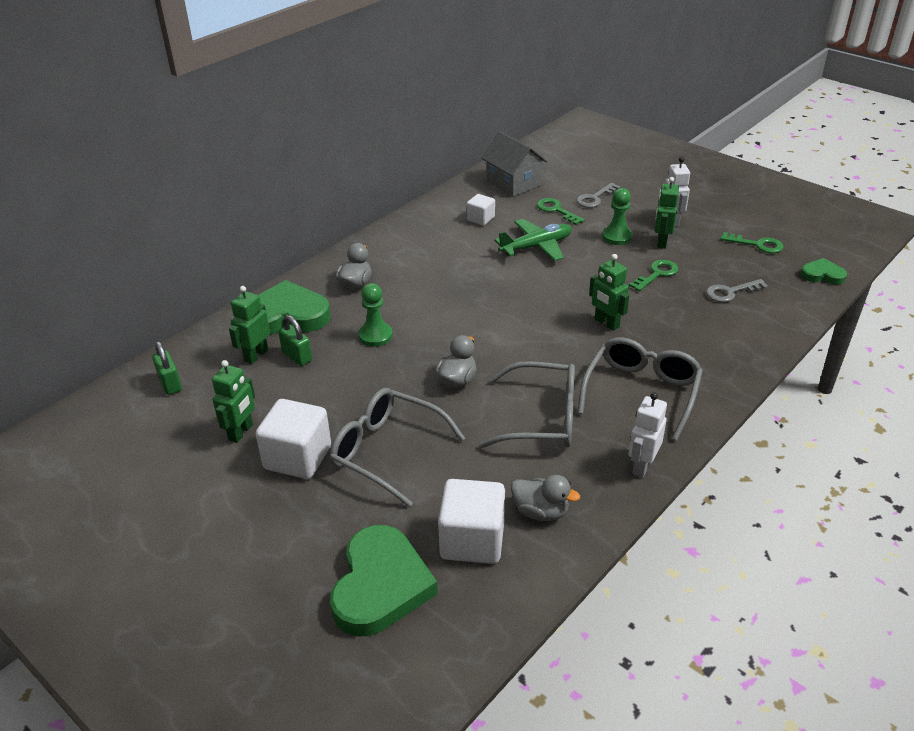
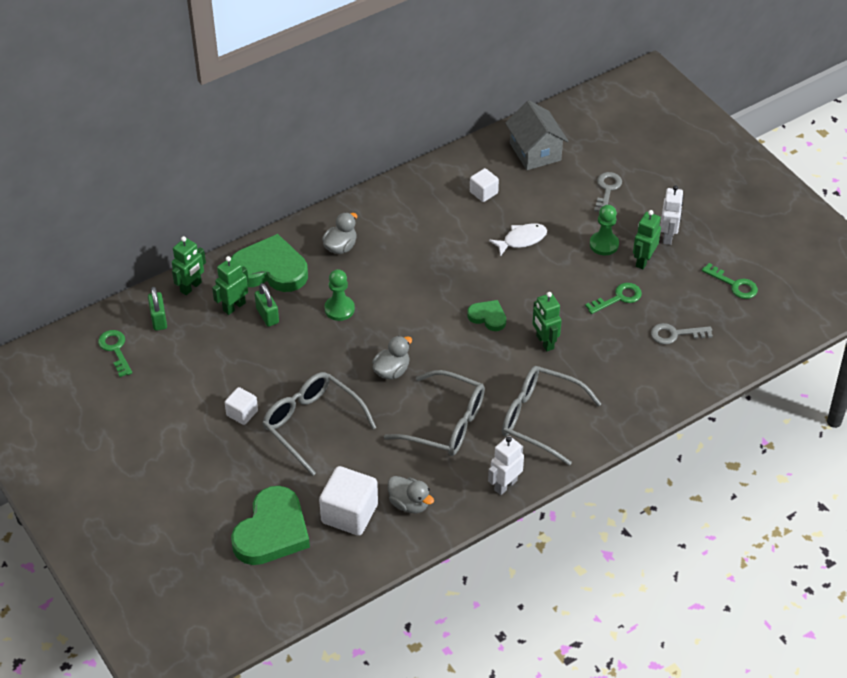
camera: 15 degrees right, 10 degrees up
(241, 432) = (204, 380): green robot -> green robot (191, 287)
(298, 458) = (242, 413): white cube -> white cube, size x0.55
(536, 247) = (522, 239): green plane -> white fish
(556, 210) = (561, 197): green key -> green key (115, 350)
(595, 198) = (607, 190): grey key -> grey key turned 135 degrees clockwise
(641, 392) = (539, 419): grey glasses -> grey glasses turned 105 degrees counterclockwise
(822, 275) = (774, 334): green heart -> green heart (488, 317)

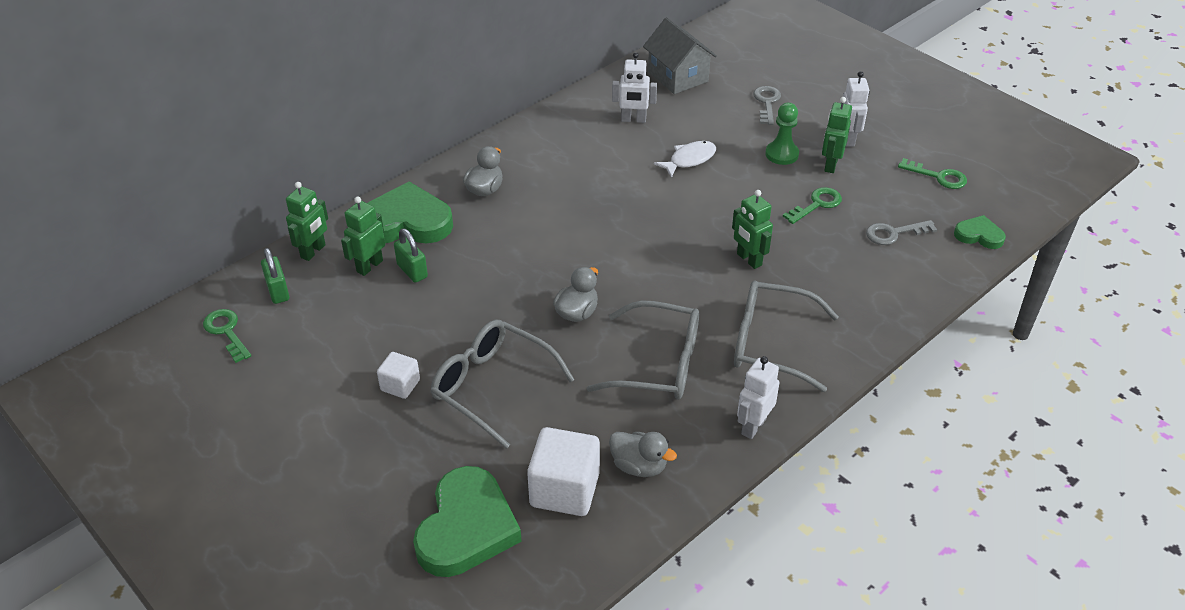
camera: 10 degrees left, 5 degrees down
(339, 309) = (498, 254): green pawn -> none
(483, 192) = (633, 120): white cube -> white robot
(488, 317) = (675, 241): green heart -> green heart (979, 235)

